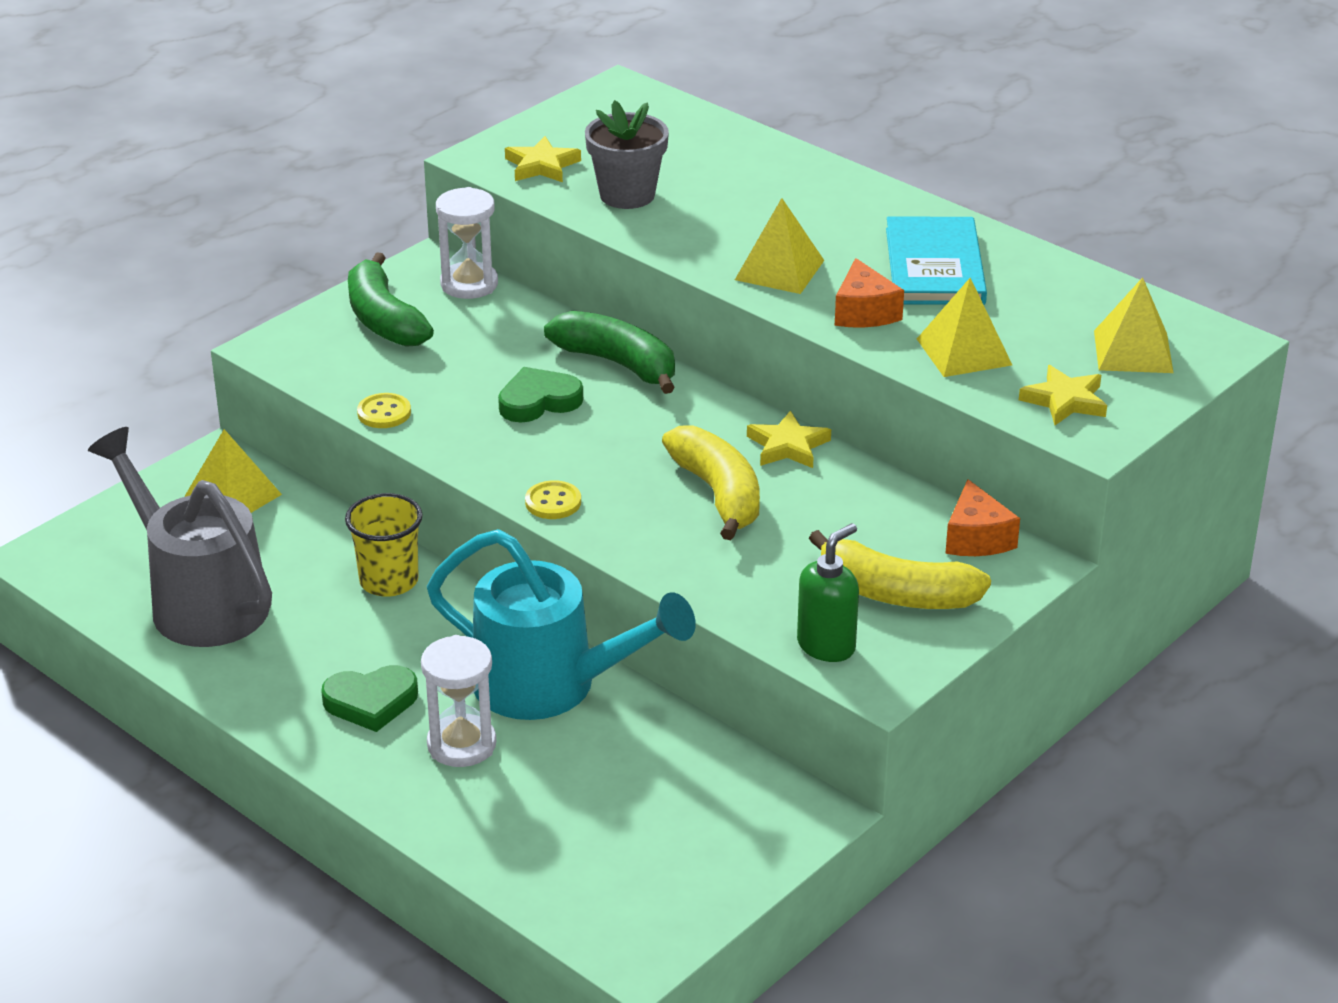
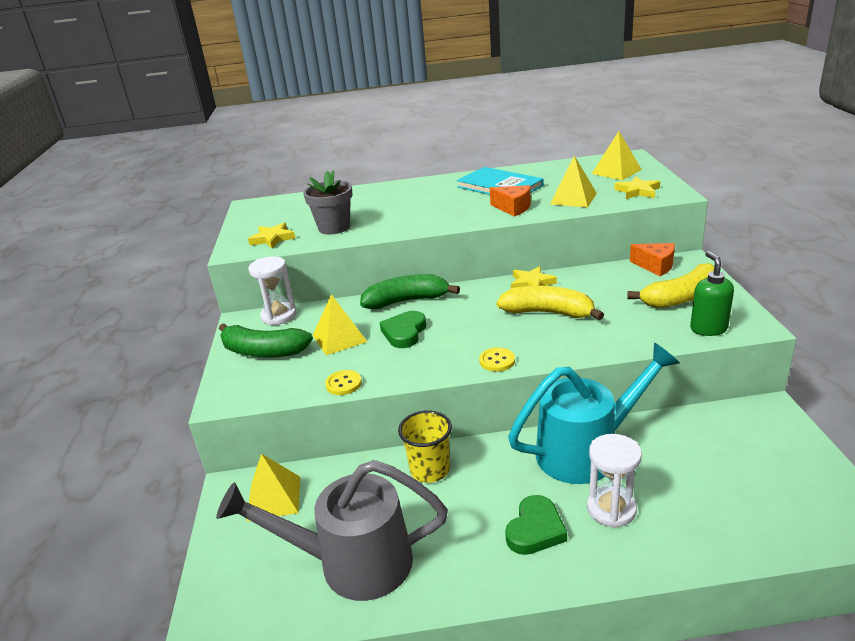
camera: 45 degrees left, 5 degrees down
(779, 270) = (451, 214): yellow pyramid -> yellow pyramid (339, 338)

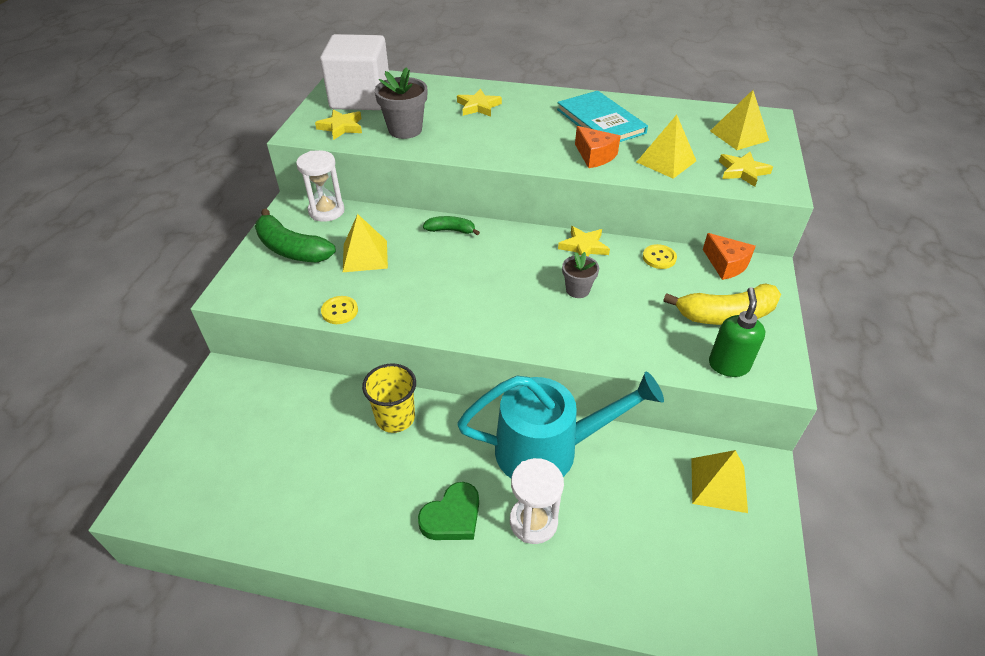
camera: 15 degrees right, 15 degrees up
(274, 498) = (251, 398): yellow pyramid -> yellow pyramid (718, 484)
(275, 216) = (360, 98): none -> white cube
(351, 563) = (280, 488): grey watering can -> none
(388, 199) = (478, 106): none -> yellow star
(404, 333) = (427, 269): green heart -> none
(407, 301) = (451, 230): green banana -> green banana, size x0.56
(497, 361) = (492, 332): yellow button -> yellow button (659, 258)
(548, 313) = (577, 290): yellow banana -> grey flower pot

